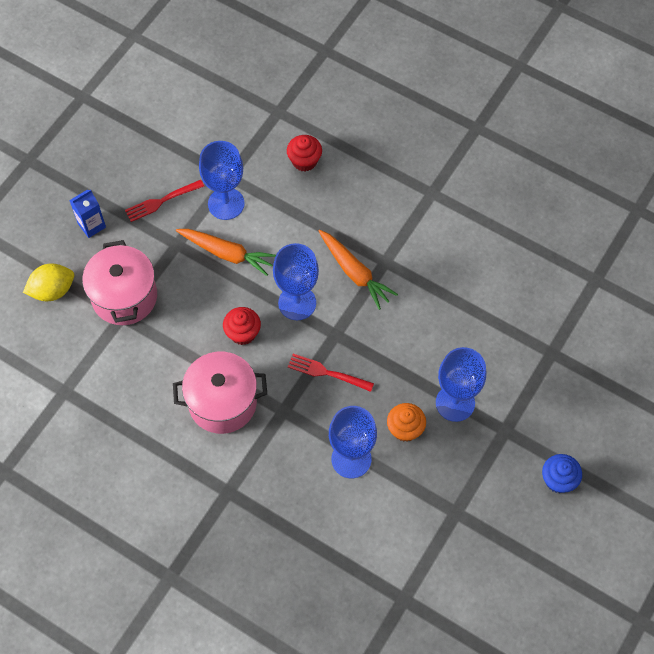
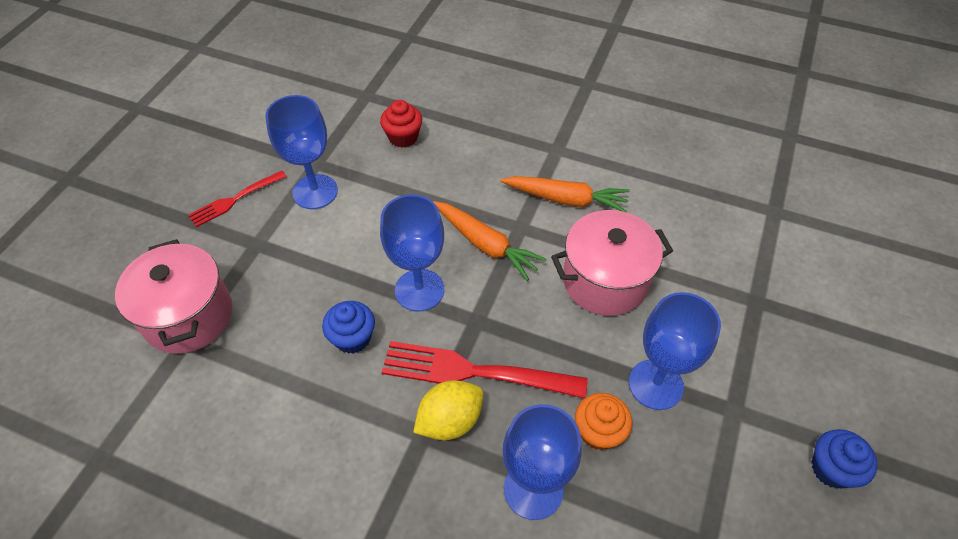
camera: 10 degrees left, 10 degrees down
(52, 290) = (89, 323): yellow lemon -> yellow lemon (450, 421)
(91, 225) = (145, 238): blue carton -> none
(222, 402) = (334, 437): pink pot -> pink pot (605, 281)
(227, 253) = (322, 245): orange carrot -> orange carrot (566, 199)
(243, 333) = (353, 338): red cupcake -> blue cupcake
(327, 373) = (474, 372): red fork -> red fork, size x1.69

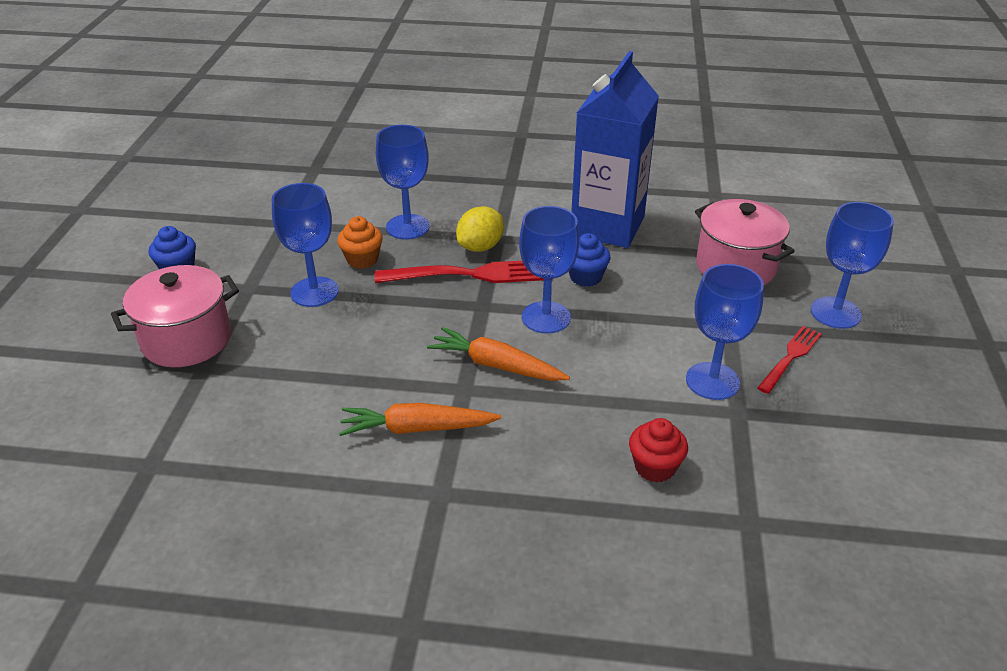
camera: 165 degrees right, 15 degrees down
(152, 235) = (835, 313): none -> blue goblet
(279, 423) = (607, 226): none -> blue carton
(605, 281) = (363, 356): pink pot -> pink pot (187, 340)

